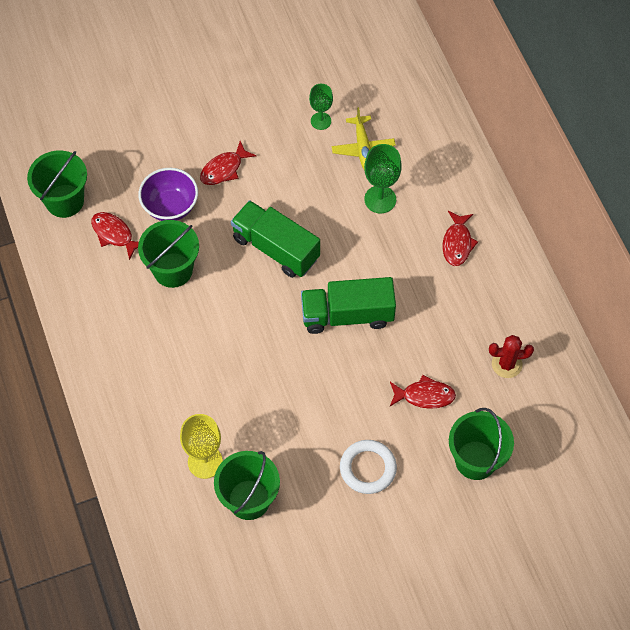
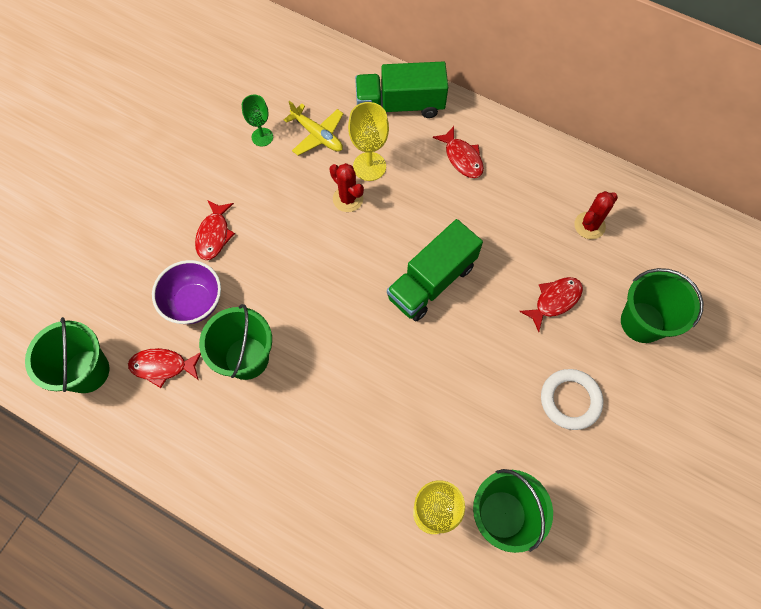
camera: 40 degrees left, 5 degrees up
(276, 248) = (320, 270): green truck -> green truck (400, 105)
(342, 212) = (348, 199): none -> red cactus
(380, 199) = (369, 166): green goblet -> yellow goblet

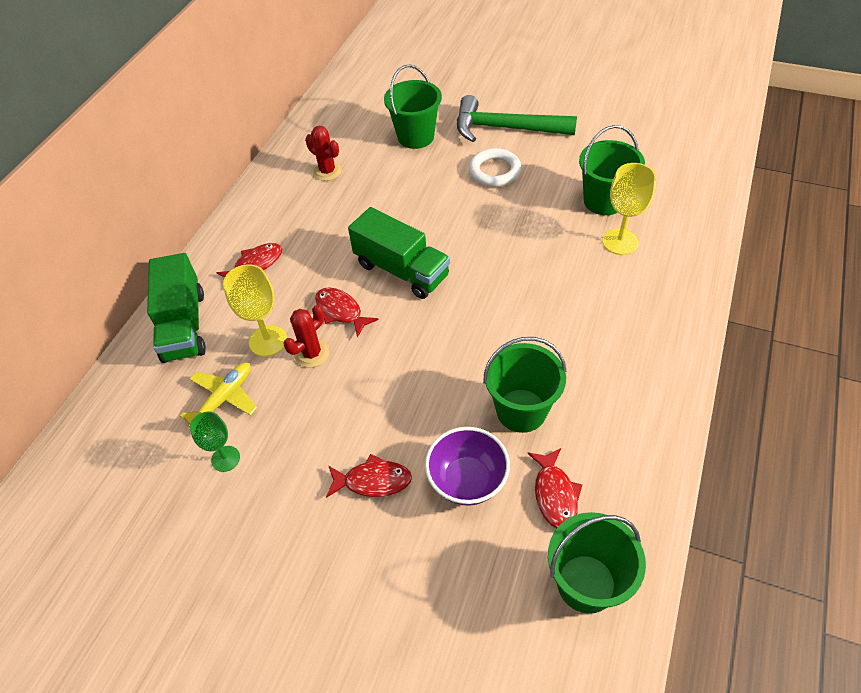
camera: 95 degrees left, 15 degrees down
(554, 300) = (406, 187): red fish -> red fish (341, 311)
(650, 430) = (506, 128): none -> green hammer

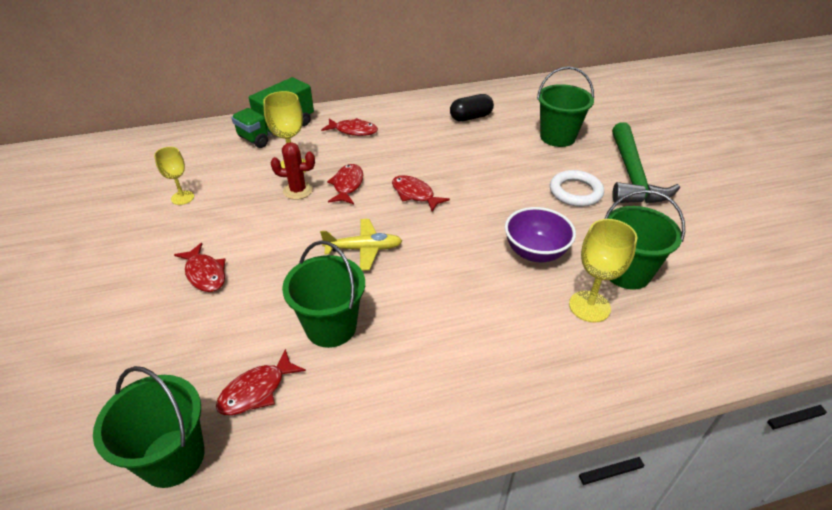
camera: 50 degrees right, 10 degrees down
(224, 398) = (231, 173): yellow plane -> yellow plane (364, 249)
(225, 458) = (182, 198): green goblet -> yellow goblet
(327, 171) = (471, 117): red cactus -> black capsule
(401, 270) = (415, 194): green truck -> red fish
(467, 480) = (237, 326): purple bowl -> purple bowl (535, 252)
(506, 128) = (632, 175): green hammer -> green hammer turned 150 degrees counterclockwise

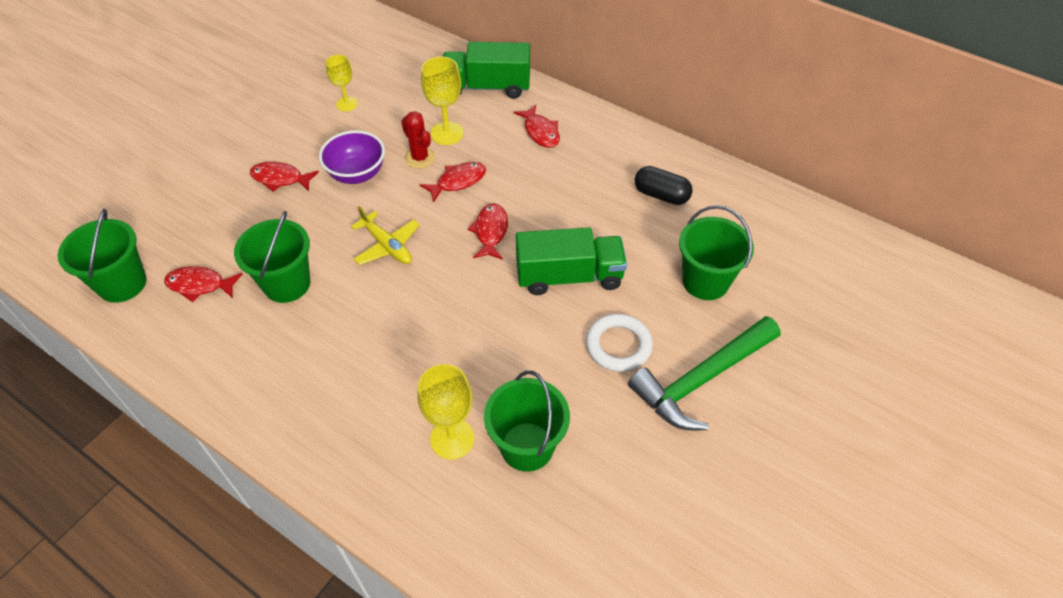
camera: 50 degrees right, 10 degrees up
(205, 274) = (280, 179): red fish -> red fish turned 90 degrees clockwise
(496, 182) = (569, 276): none -> green truck
(535, 252) = (491, 362): purple bowl -> purple bowl (357, 174)

